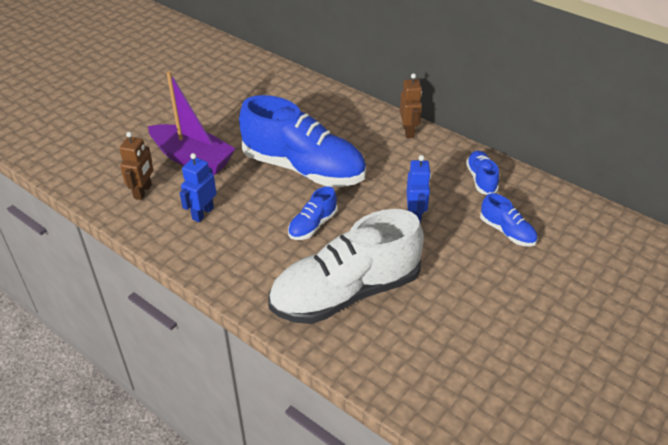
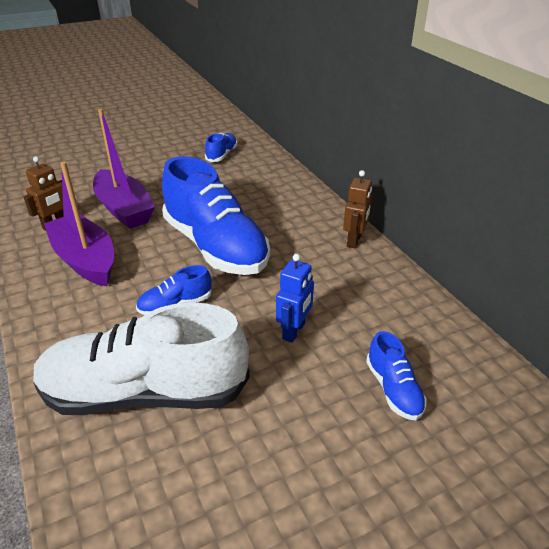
camera: 25 degrees right, 5 degrees down
(202, 213) = (85, 260): blue robot -> purple boat
(481, 179) = (403, 315): blue shoe -> blue shoe (222, 155)

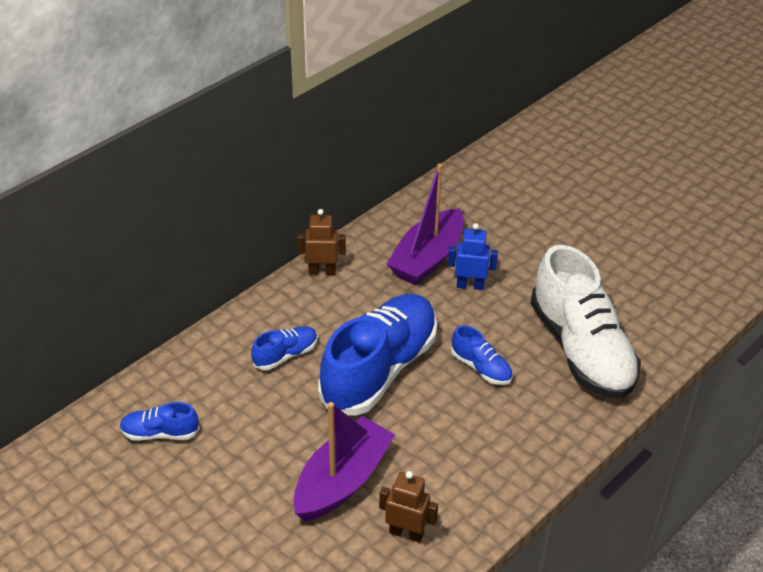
camera: 110 degrees left, 5 degrees up
(85, 260) = (454, 468): purple boat -> purple boat (427, 258)
(393, 389) = (498, 226): blue shoe -> blue shoe (285, 355)

